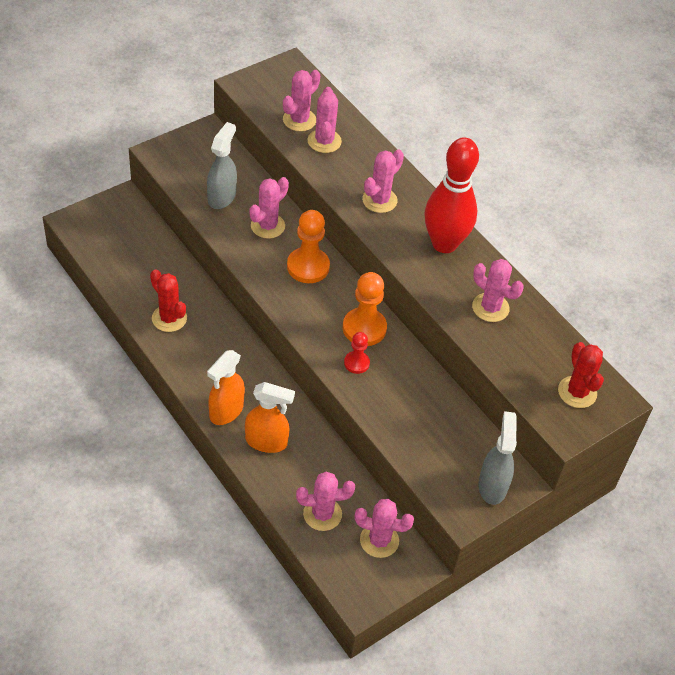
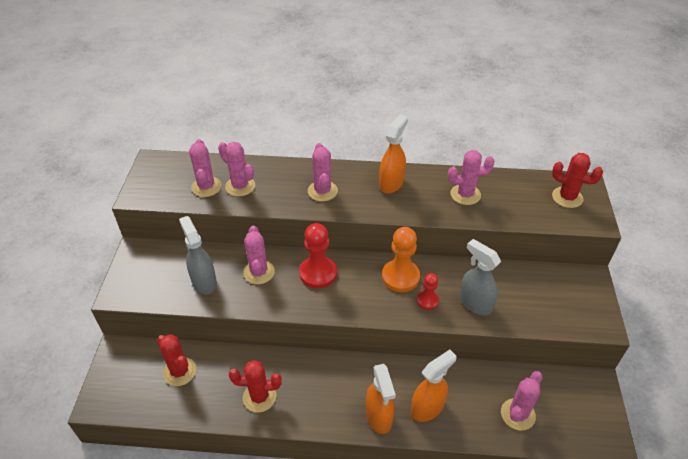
camera: 45 degrees left, 5 degrees down
(143, 251) = (180, 371): none -> red cactus
(308, 267) = (318, 273): orange pawn -> red pawn
(379, 540) = (563, 393): pink cactus -> none
(444, 244) = (391, 183): red bowling pin -> orange spray bottle
(492, 486) = (586, 293): grey spray bottle -> grey spray bottle (475, 303)

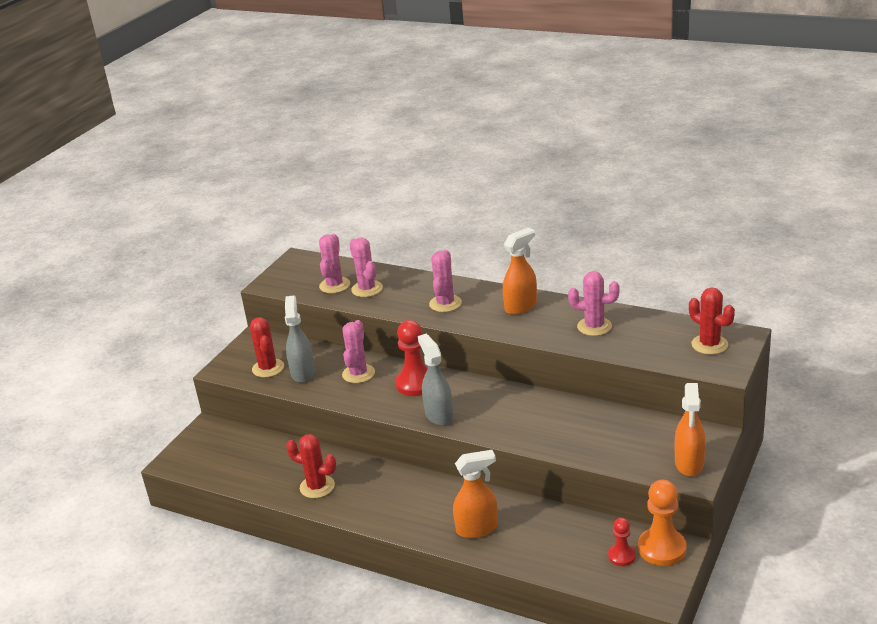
camera: 25 degrees right, 15 degrees down
(180, 371) = (254, 453): red cactus -> red cactus (268, 368)
(379, 416) = (423, 525): orange spray bottle -> orange spray bottle (689, 464)
(400, 277) = (498, 400): orange pawn -> orange pawn (662, 548)
(427, 300) = (514, 424): red pawn -> red pawn (621, 556)
(475, 303) = (563, 435): grey spray bottle -> grey spray bottle (439, 415)
(517, 414) = (570, 554): pink cactus -> none

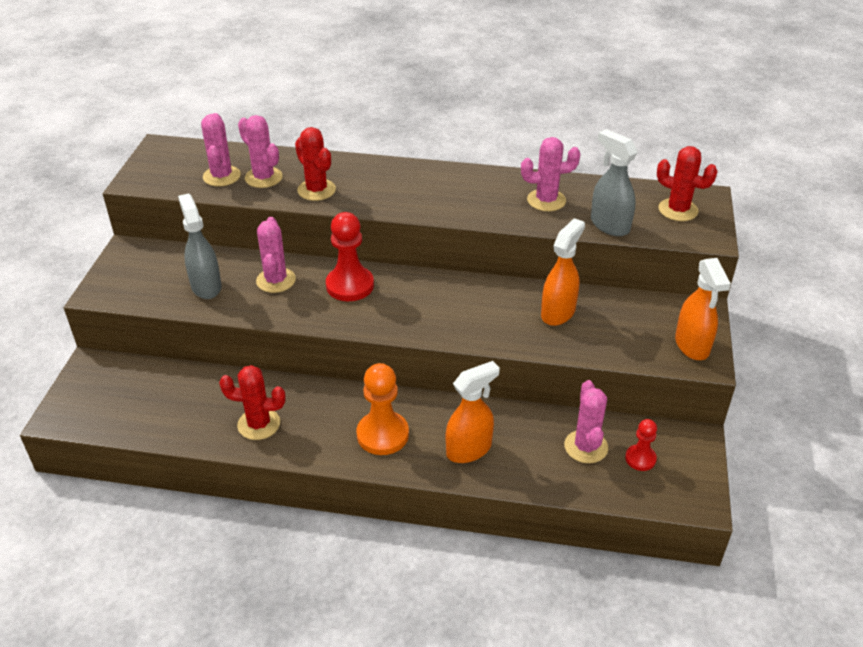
camera: 20 degrees left, 10 degrees up
(268, 368) = (159, 285): red cactus -> red cactus (316, 190)
(439, 415) = (392, 321): grey spray bottle -> grey spray bottle (609, 225)
(445, 303) = (365, 188): pink cactus -> pink cactus (586, 447)
(521, 306) = (454, 184): orange spray bottle -> orange spray bottle (558, 312)
(662, 548) = (678, 443): orange pawn -> orange pawn (382, 435)

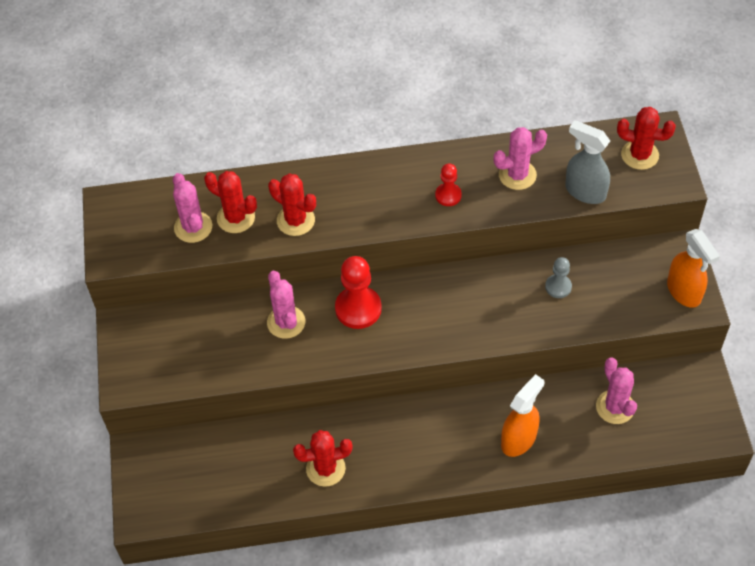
camera: 15 degrees left, 15 degrees up
(206, 286) = (223, 348): grey spray bottle -> none
(263, 178) = (236, 218): pink cactus -> red cactus
(382, 435) = (439, 447): orange pawn -> none
(558, 312) = (558, 287): orange spray bottle -> grey pawn
(640, 459) = (663, 405): red pawn -> red pawn (448, 195)

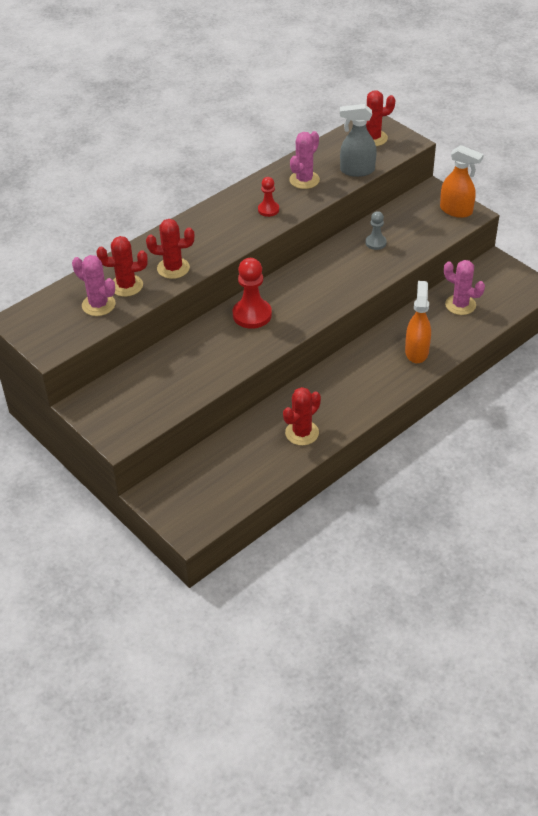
camera: 35 degrees left, 10 degrees down
(286, 322) = (207, 346): pink cactus -> none

